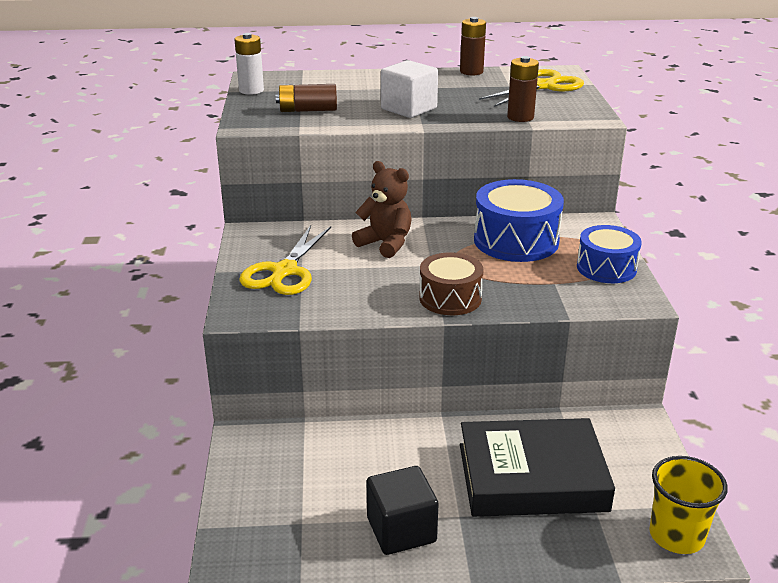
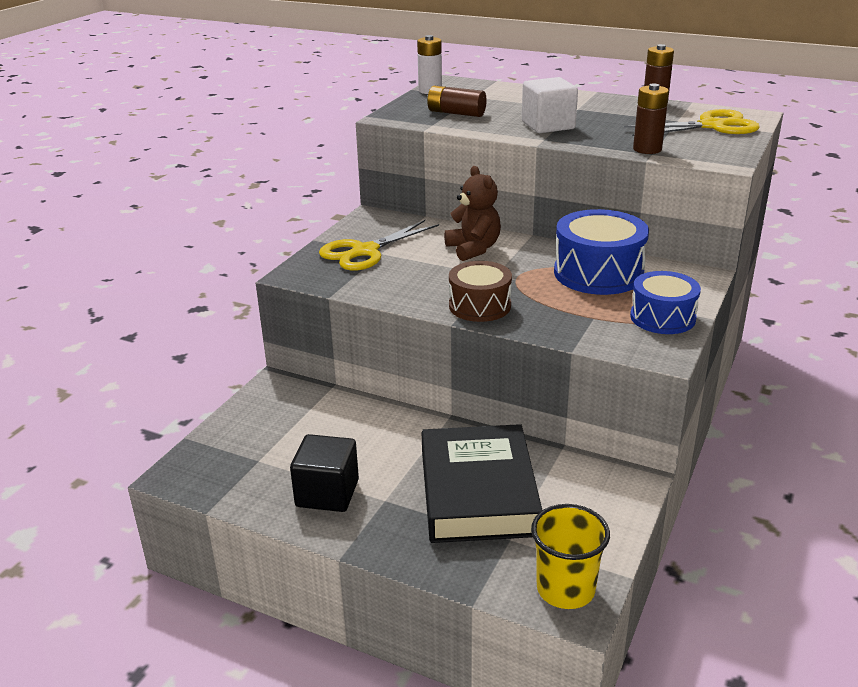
camera: 30 degrees right, 0 degrees up
(532, 477) = (478, 492): black book -> black book turned 60 degrees clockwise

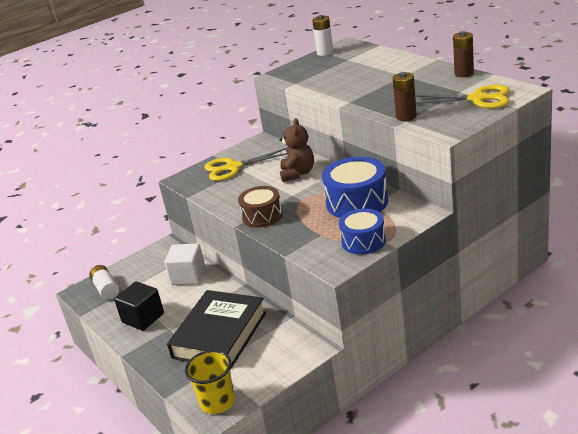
camera: 30 degrees right, 0 degrees up
(222, 462) = (106, 289): none -> white battery
(456, 113) = (319, 74): brown battery -> none
(548, 125) = (365, 90): white cube -> white cube (188, 276)

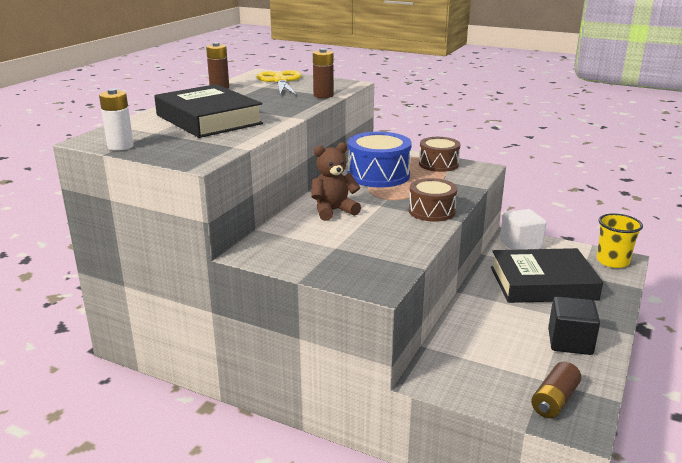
camera: 120 degrees left, 5 degrees down
(106, 289) = (554, 400): white battery -> brown battery
(188, 276) = (475, 335): white cube -> white cube (520, 244)
(233, 167) = (332, 254): yellow scissors -> none
(363, 241) = (438, 164): blue drum -> brown drum
(364, 73) = (209, 119): none -> black book

